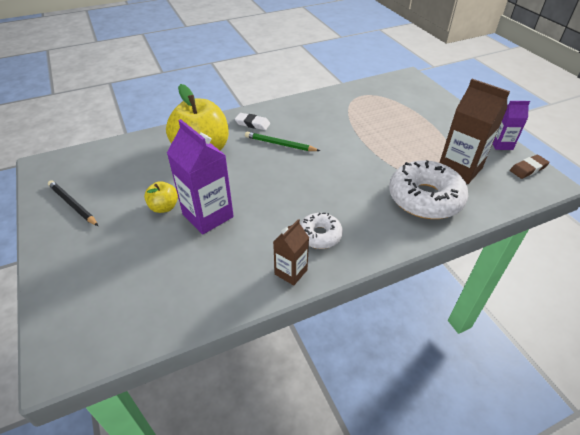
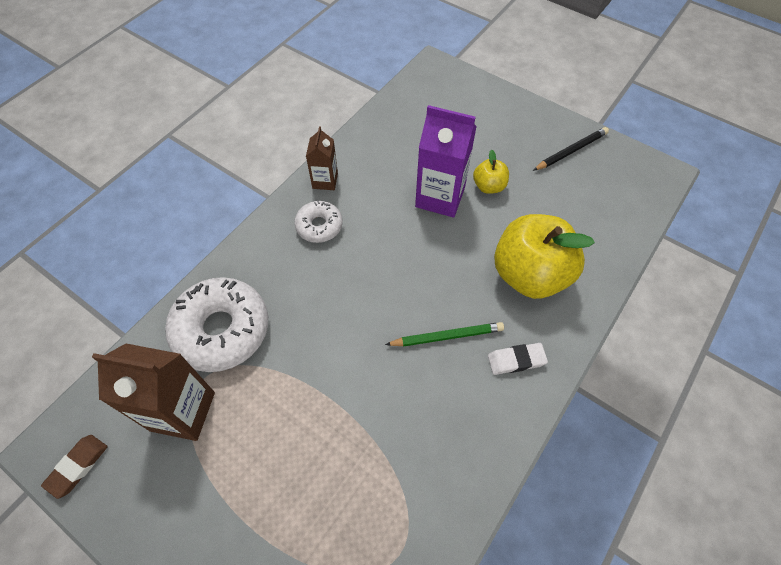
camera: 150 degrees right, 15 degrees up
(72, 204) = (571, 151): black pencil -> black pencil turned 45 degrees counterclockwise
(501, 144) = (116, 516): purple carton -> none

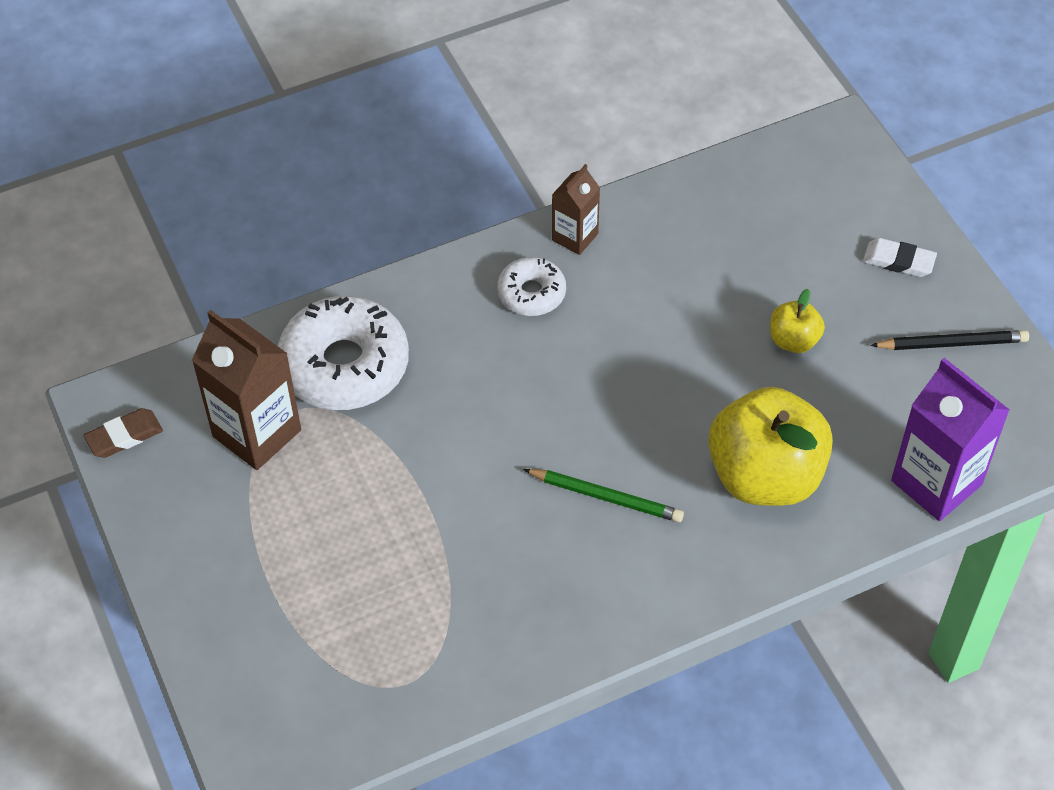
camera: 30 degrees right, 5 degrees down
(440, 197) = (715, 325): purple carton -> purple carton (936, 482)
(516, 360) = (672, 563): white eraser -> white eraser (898, 261)

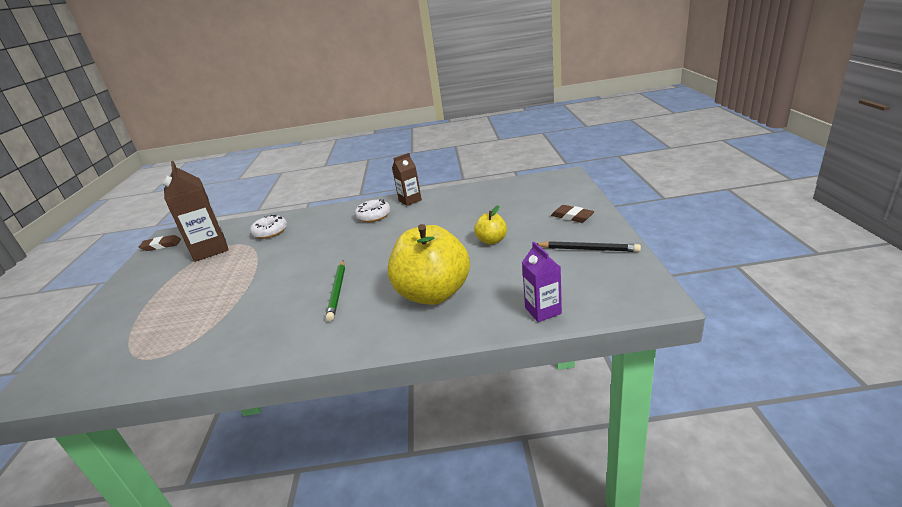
camera: 25 degrees right, 25 degrees down
(344, 365) = (270, 232): white donut -> white donut, size x0.54
(606, 497) = (337, 291): green pencil -> green pencil turned 45 degrees clockwise
(898, 261) = (572, 216): white eraser -> brown eraser
(936, 482) = (543, 311): purple carton -> purple carton, size x0.57

